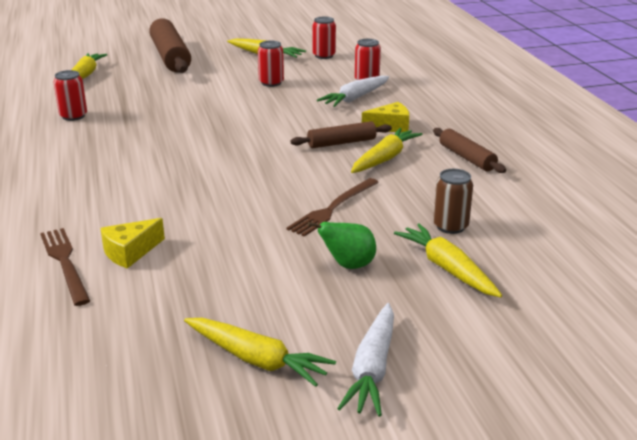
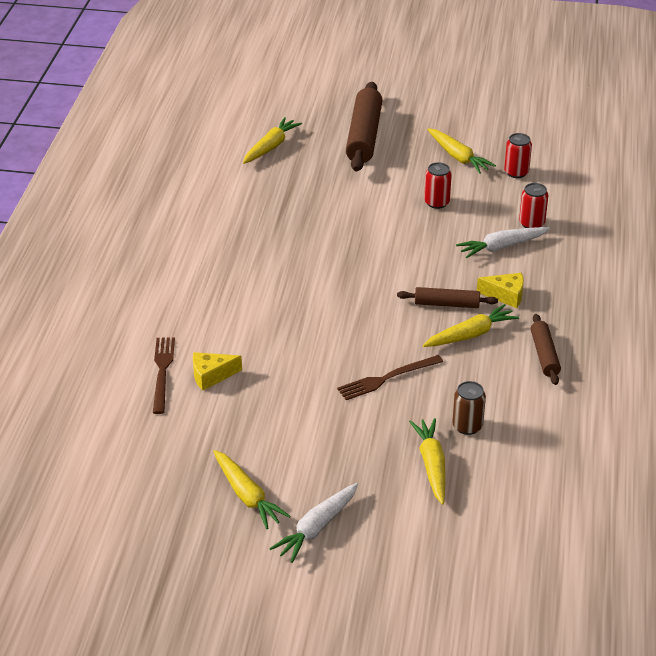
camera: 25 degrees right, 10 degrees up
(73, 116) = (237, 204): red can -> none
(348, 265) = (360, 438): green pear -> none

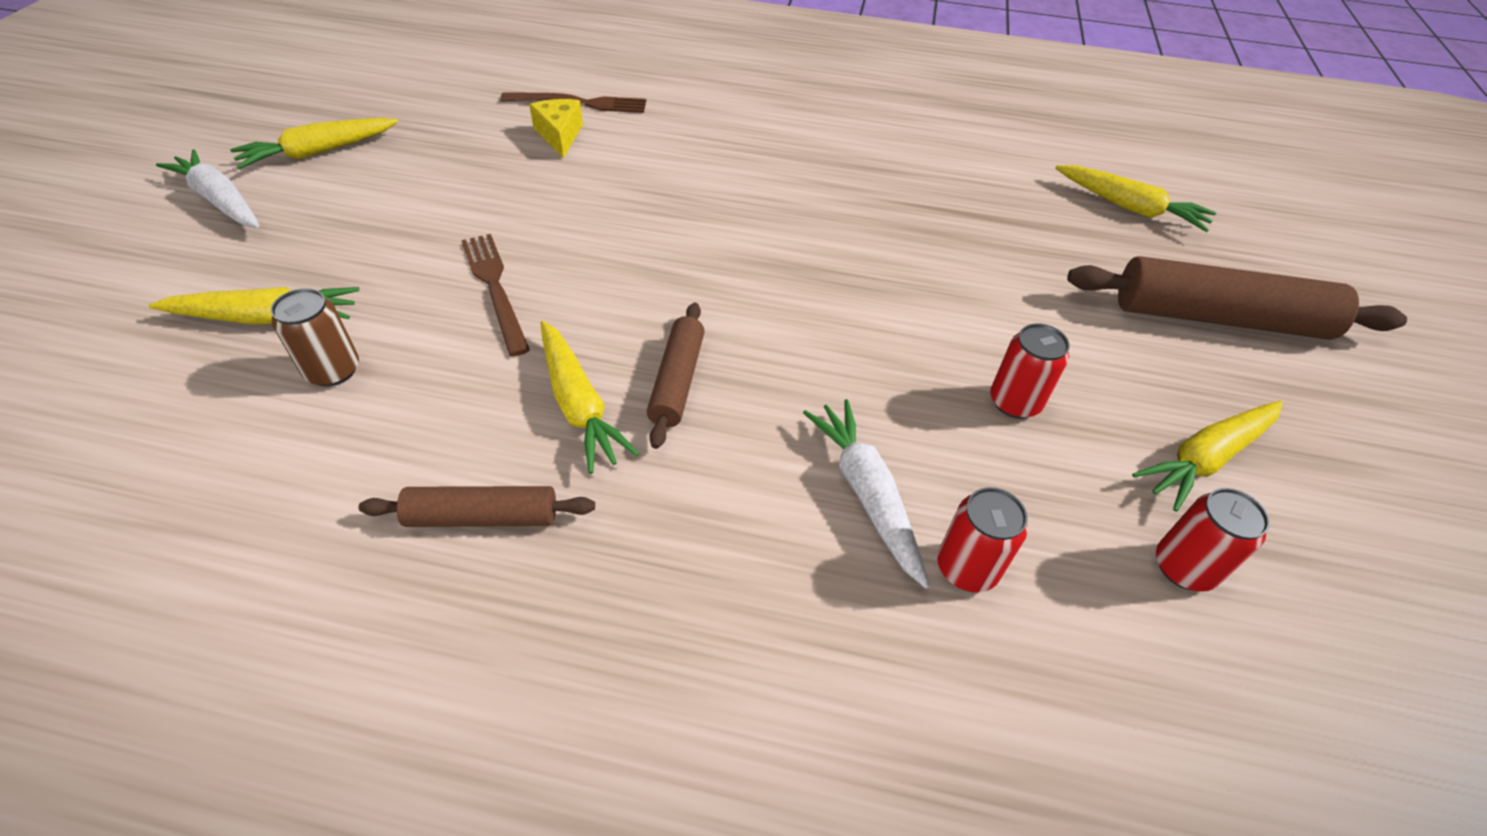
camera: 90 degrees right, 10 degrees up
(505, 295) = (693, 477): yellow cheese -> none

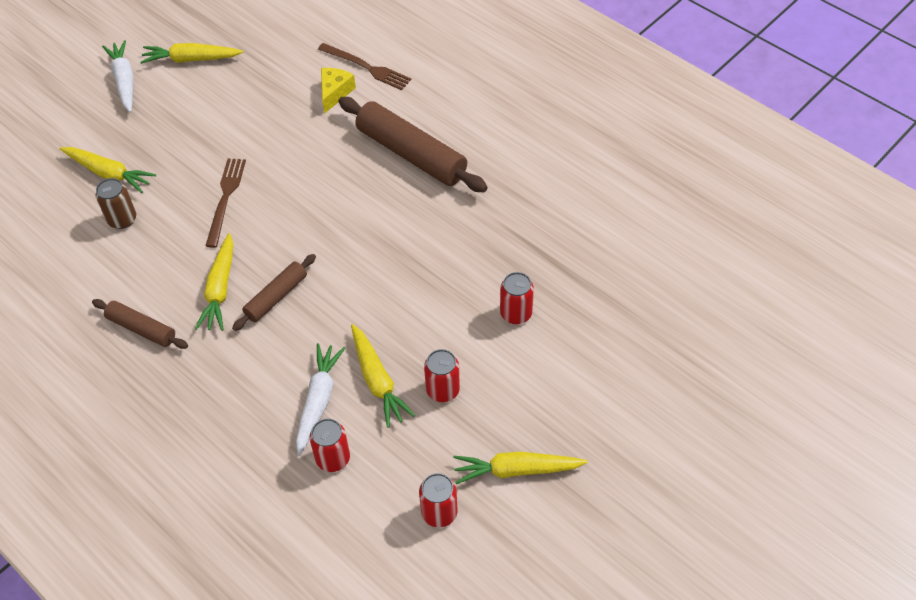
camera: 35 degrees right, 5 degrees up
(1003, 281) = (516, 313): none -> red can
(1130, 207) = (666, 295): yellow carrot -> yellow carrot (378, 381)
(1219, 318) = (629, 398): brown rolling pin -> brown rolling pin (411, 154)

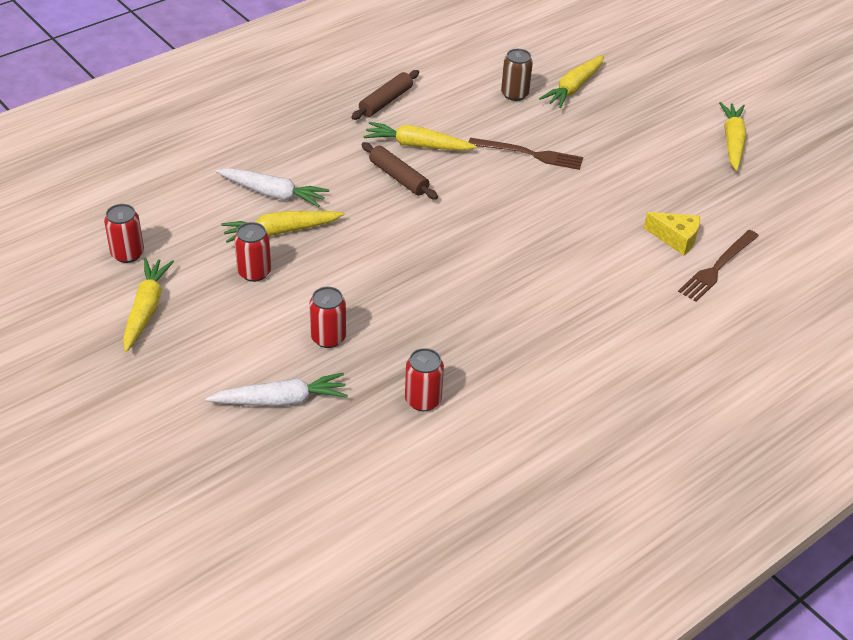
camera: 95 degrees right, 10 degrees down
(124, 81) = (701, 99): white carrot -> white carrot (281, 400)
(333, 458) = (210, 197): red can -> red can (423, 400)
(411, 154) = (572, 287): brown rolling pin -> none

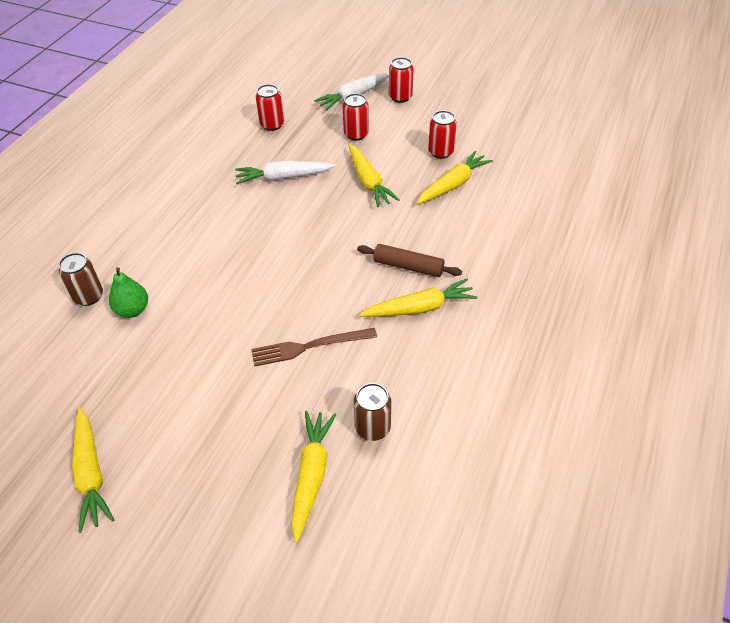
camera: 155 degrees right, 5 degrees up
(127, 254) = (531, 131): red can -> red can (400, 97)
(146, 309) = (479, 108): yellow carrot -> yellow carrot (369, 182)
(273, 194) = (489, 210): white carrot -> white carrot (283, 177)
(386, 101) = (493, 348): brown rolling pin -> none
(676, 238) = (133, 310): yellow cheese -> green pear
(717, 267) = (88, 296): brown fork -> brown can

